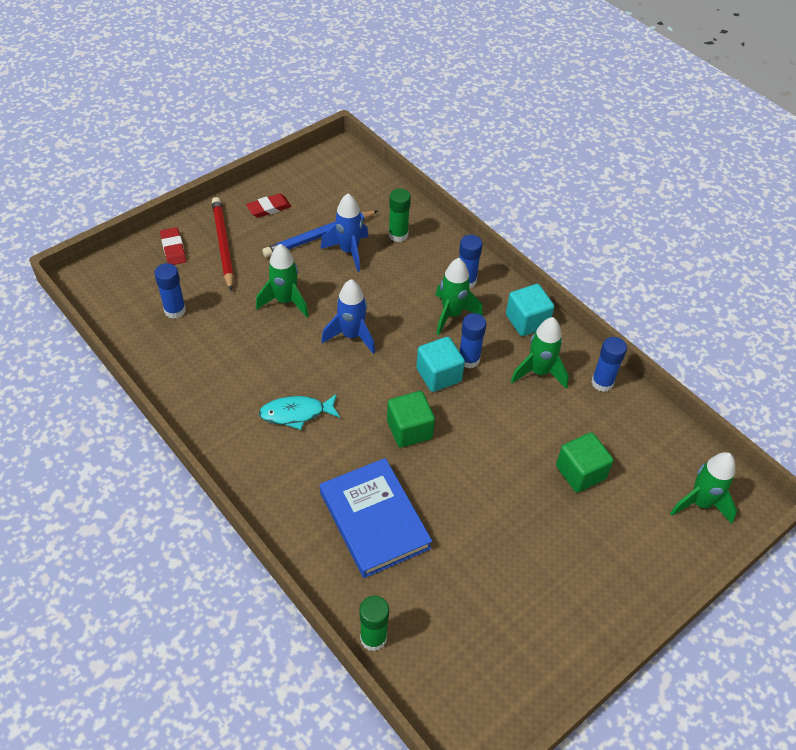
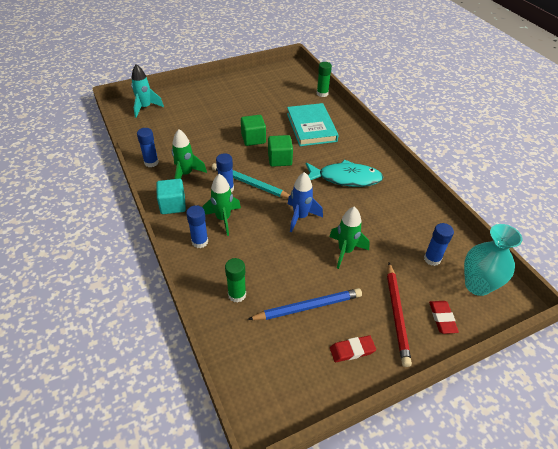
camera: 165 degrees left, 5 degrees down
(124, 289) = (477, 285): none -> turquoise vase
(296, 413) = (345, 178): turquoise fish -> turquoise fish, size x1.56
(348, 251) = (285, 286): blue rocket -> none
(374, 520) = (311, 127): blue book -> turquoise book
(438, 375) = (250, 183): turquoise cube -> turquoise pencil
(580, 472) = (195, 127): green cube -> green cube (253, 139)
(700, 503) = (145, 108): green rocket -> turquoise rocket

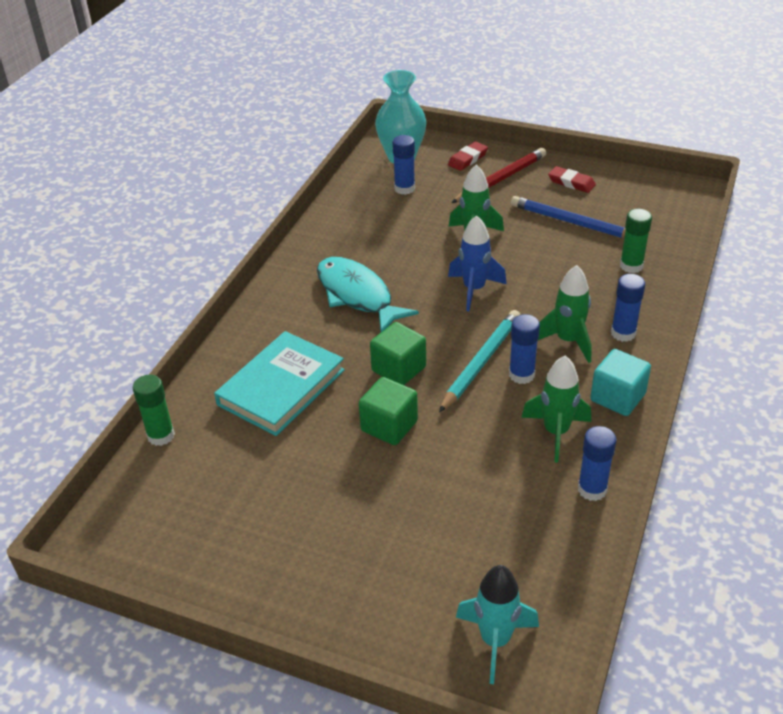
camera: 130 degrees left, 5 degrees down
(250, 183) = (481, 362): turquoise pencil -> turquoise pencil turned 135 degrees counterclockwise

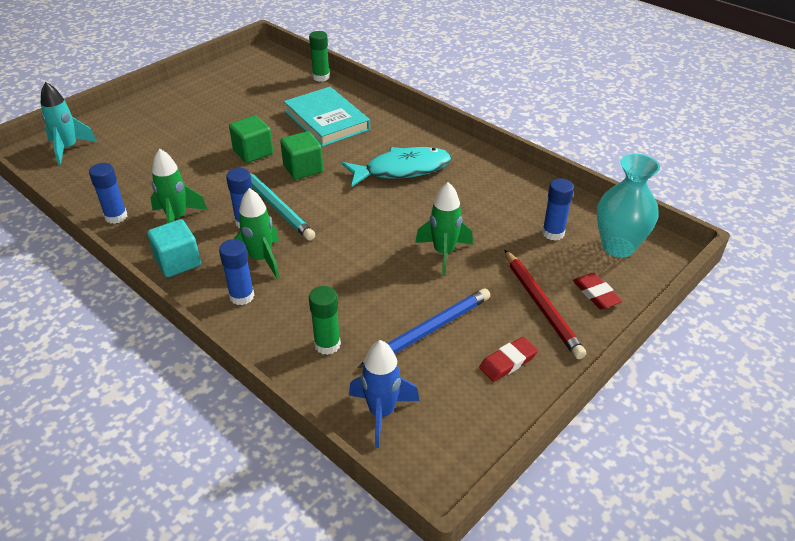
camera: 110 degrees right, 0 degrees up
(474, 290) = (366, 230): blue rocket -> blue rocket (381, 413)

